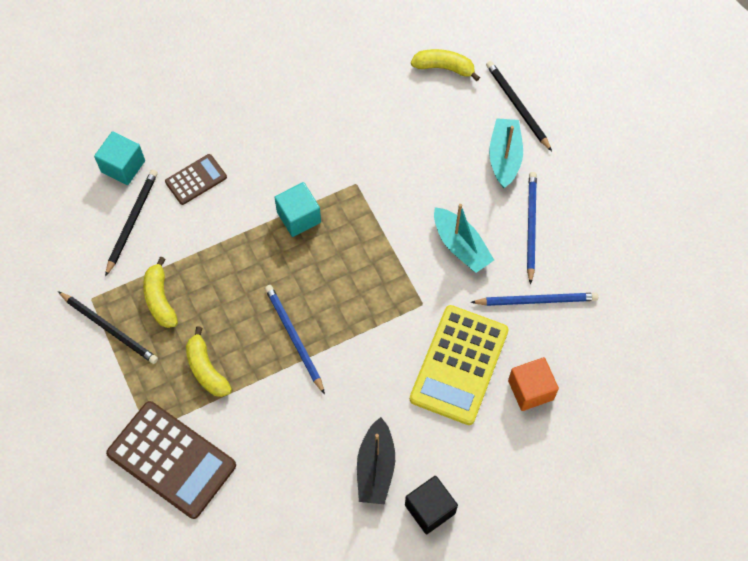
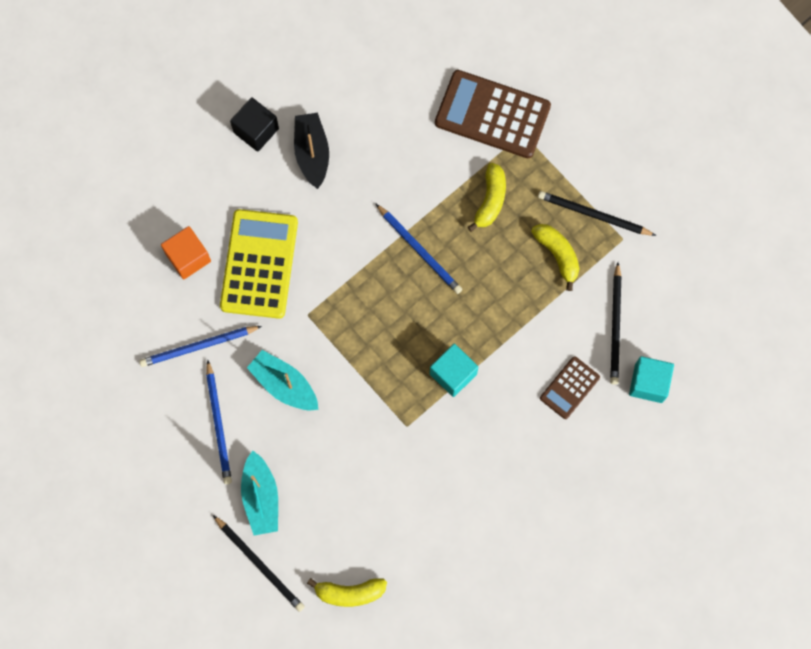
camera: 165 degrees right, 10 degrees up
(206, 369) = (490, 200): yellow banana -> yellow banana turned 60 degrees clockwise

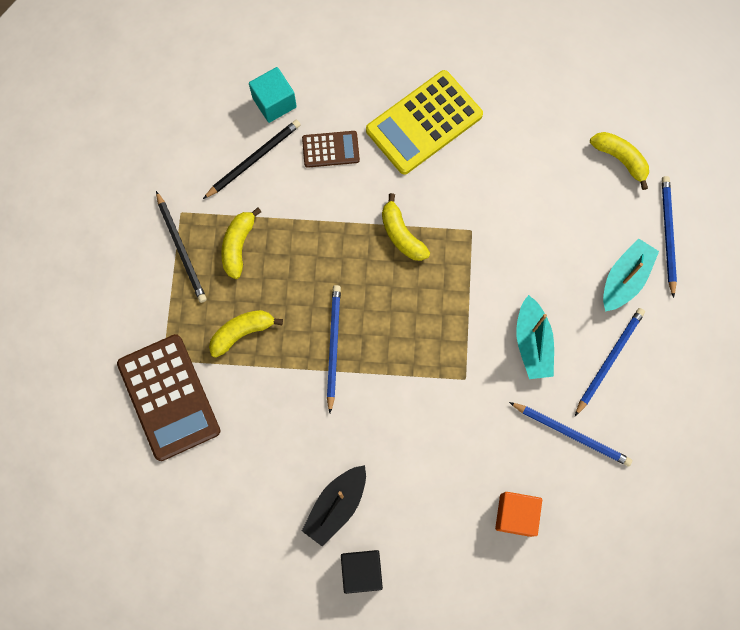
camera: 135 degrees left, 0 degrees up
(259, 264) = (464, 454): yellow calculator -> yellow calculator (424, 123)
(260, 564) = (667, 234): black pencil -> blue pencil
(453, 374) = (401, 235): turquoise cube -> yellow banana

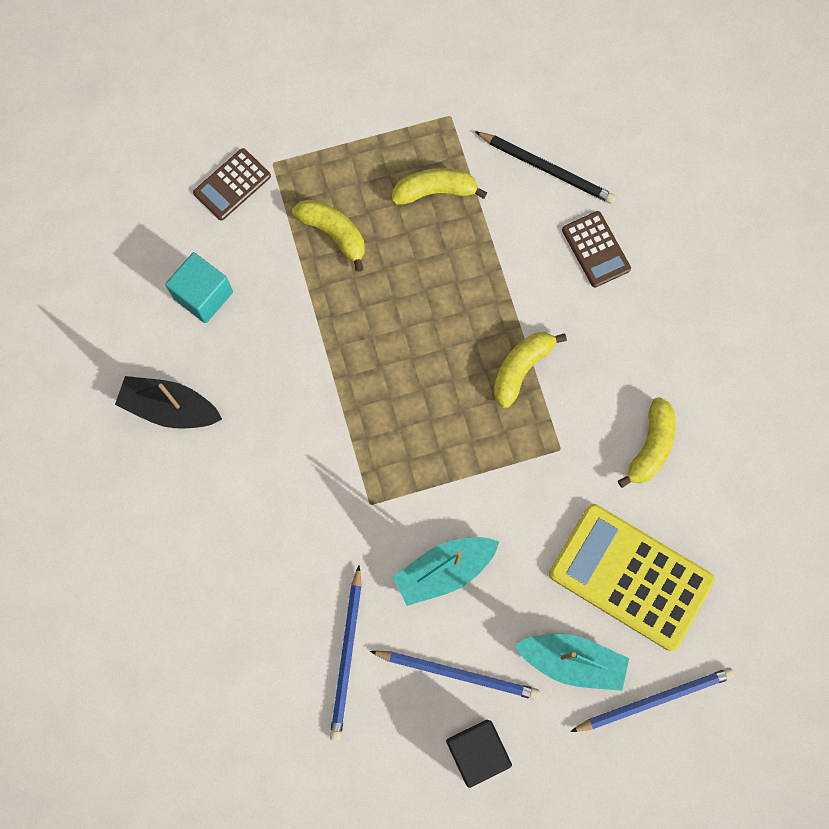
camera: 70 degrees right, 0 degrees up
(169, 397) = (232, 185): brown calculator -> brown calculator, size x0.53
(181, 249) = (407, 133): black pencil -> none
(274, 102) = (628, 165): turquoise cube -> turquoise cube (203, 295)
(333, 346) = (354, 339): blue pencil -> none
(361, 570) = (106, 462): black cube -> black cube (477, 751)
(424, 123) = (677, 345): yellow calculator -> yellow calculator (630, 576)
(515, 515) = (226, 618): orange cube -> none
(620, 159) = (733, 606): yellow banana -> yellow banana (650, 447)

